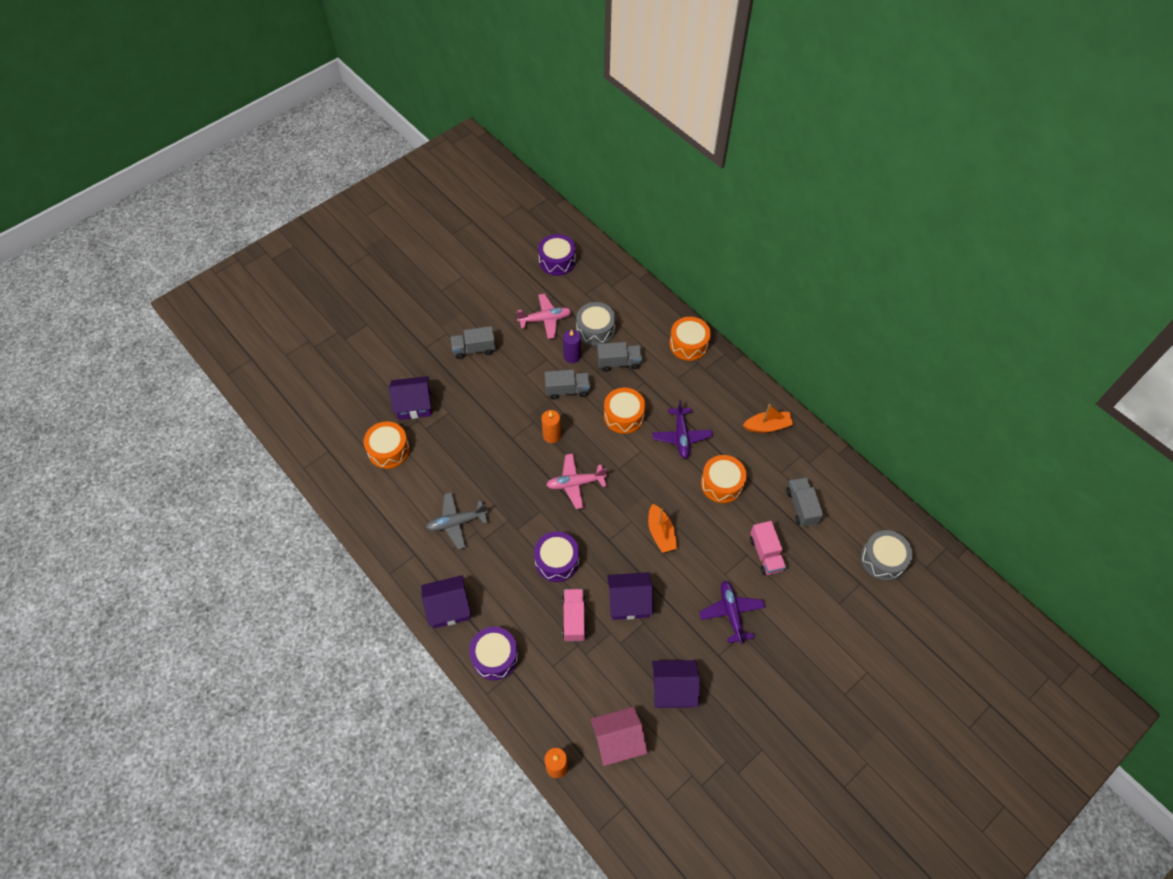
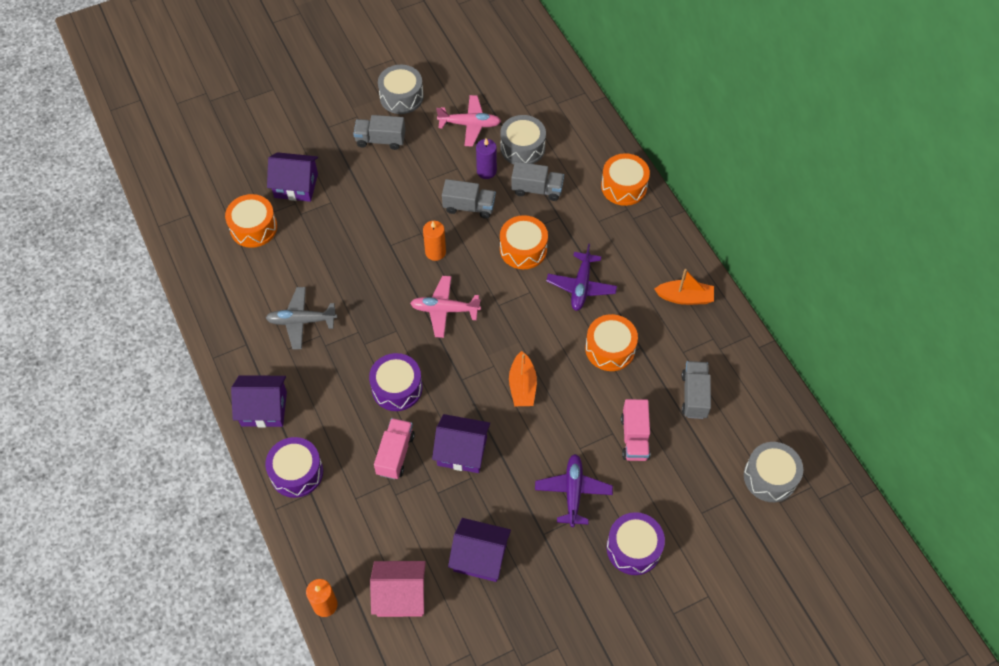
camera: 15 degrees right, 0 degrees up
(480, 308) = (401, 97): none -> grey drum
(557, 261) = (504, 63): purple drum -> purple drum (633, 548)

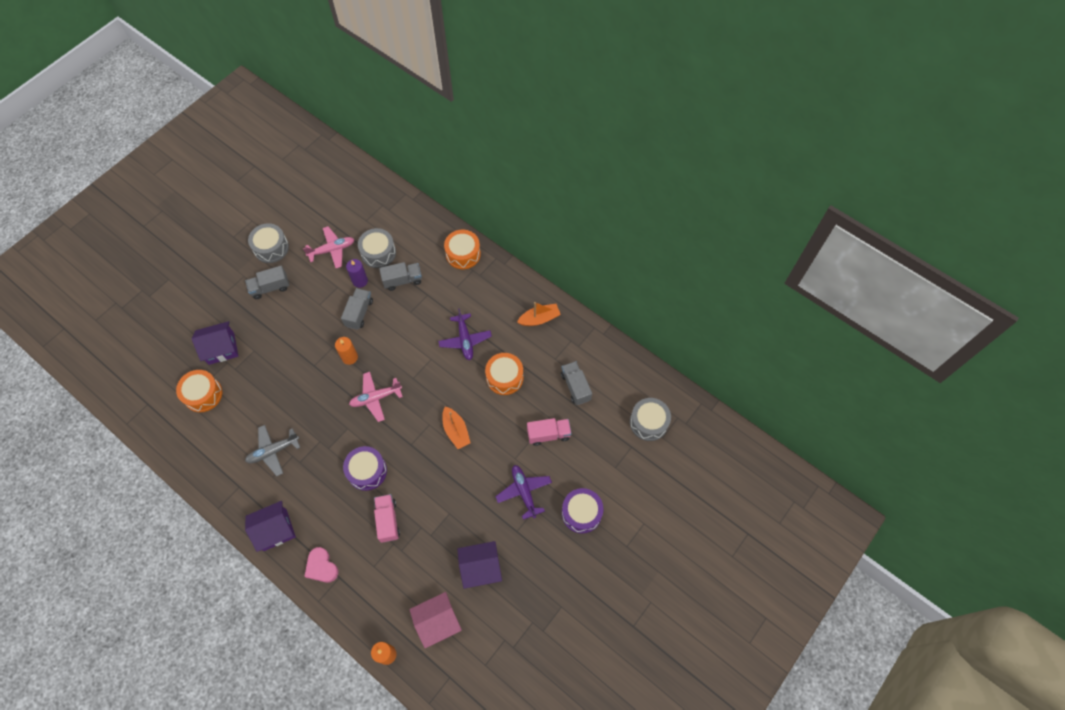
camera: 25 degrees left, 5 degrees up
(296, 472) = (321, 567): purple drum -> pink heart
(462, 451) = (434, 497): purple house -> none
(469, 207) = (359, 313): grey truck -> grey truck turned 60 degrees counterclockwise
(523, 249) = (412, 329): orange drum -> none
(634, 438) = (548, 434): pink truck -> pink truck turned 75 degrees counterclockwise

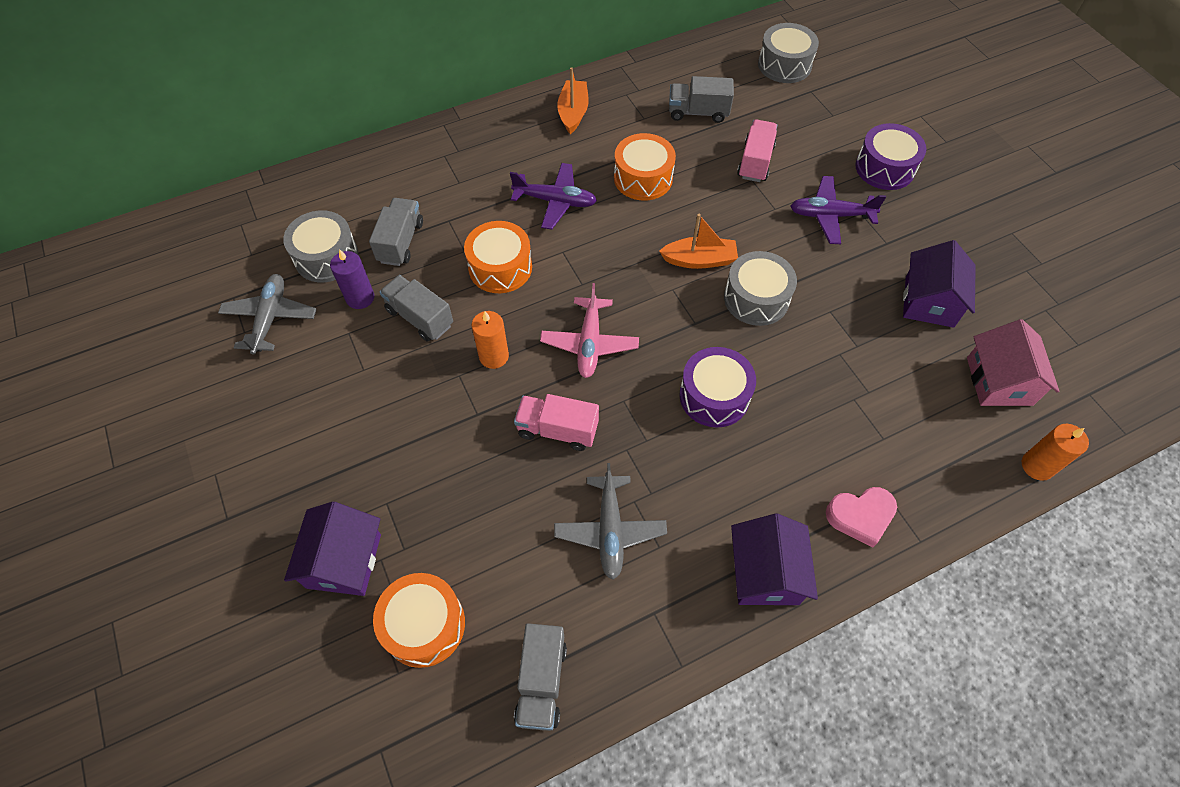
camera: 65 degrees left, 5 degrees down
(270, 287) = (273, 436): grey truck -> grey truck (541, 682)
(271, 248) = (191, 410): grey drum -> grey drum (756, 298)
(332, 250) = (270, 318): pink plane -> grey plane
(388, 520) = (812, 394): pink truck -> pink truck (557, 430)
(463, 254) = (409, 157): orange drum -> orange drum (500, 267)

